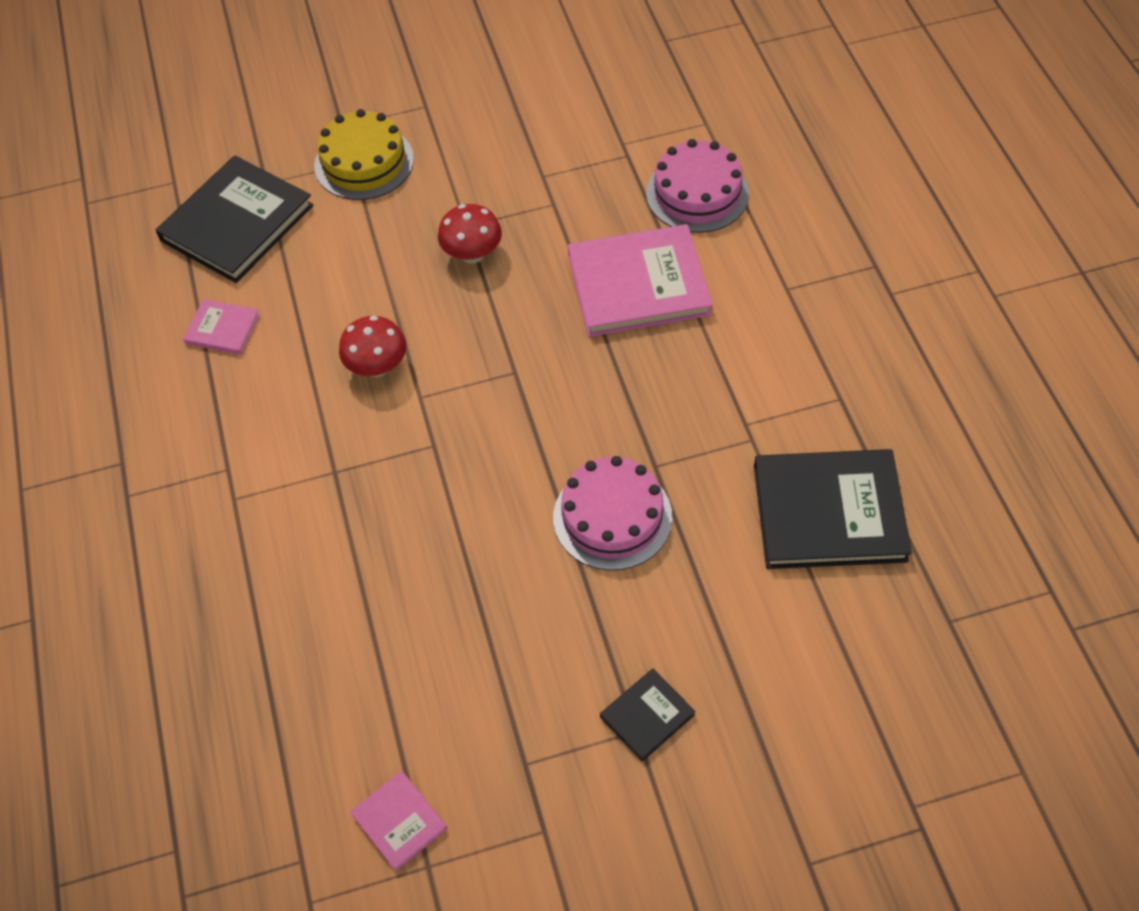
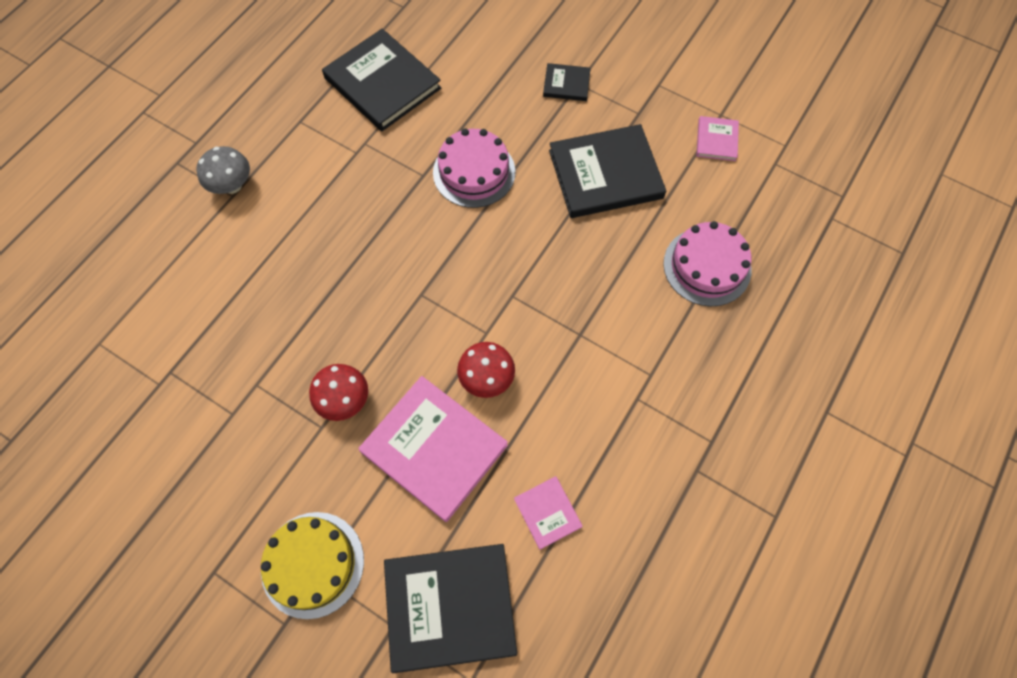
camera: 135 degrees left, 10 degrees up
(479, 648) = (605, 174): none -> black book
(638, 284) = (292, 277): pink book -> pink book (434, 449)
(697, 193) = (179, 300): pink cake -> pink cake (707, 266)
(800, 295) = (232, 185): none -> grey mushroom

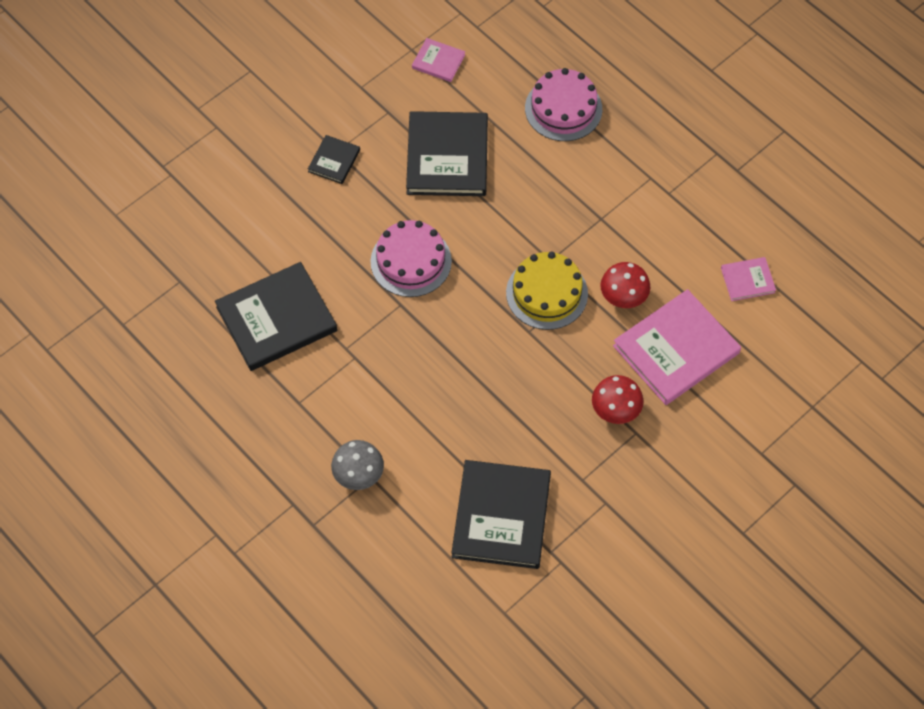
camera: 75 degrees left, 5 degrees down
(312, 564) = (752, 457): yellow cake -> yellow cake (546, 293)
(450, 607) = (805, 364): black book -> black book (501, 516)

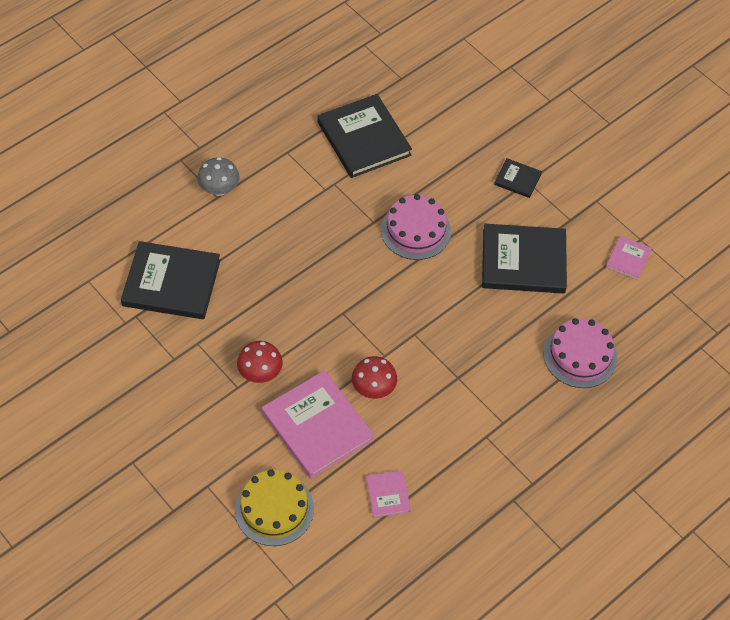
camera: 90 degrees right, 5 degrees down
(546, 293) = (380, 329): yellow cake -> yellow cake (274, 509)

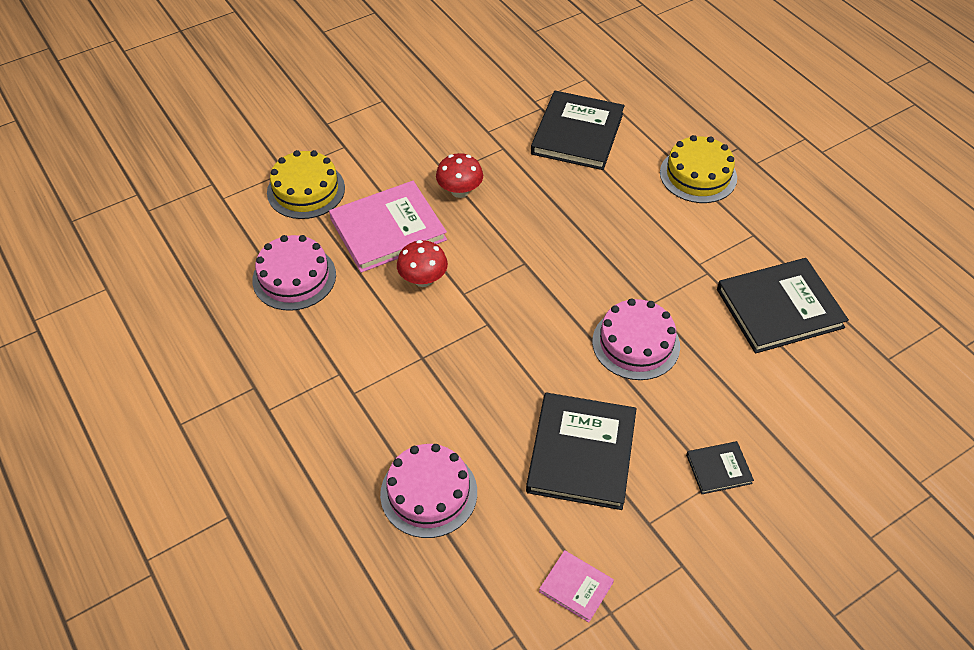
camera: 100 degrees right, 5 degrees down
(219, 189) = (698, 175): grey mushroom -> yellow cake
(388, 495) = (294, 277): pink book -> pink cake
(517, 179) = (718, 469): black book -> black book turned 45 degrees clockwise

